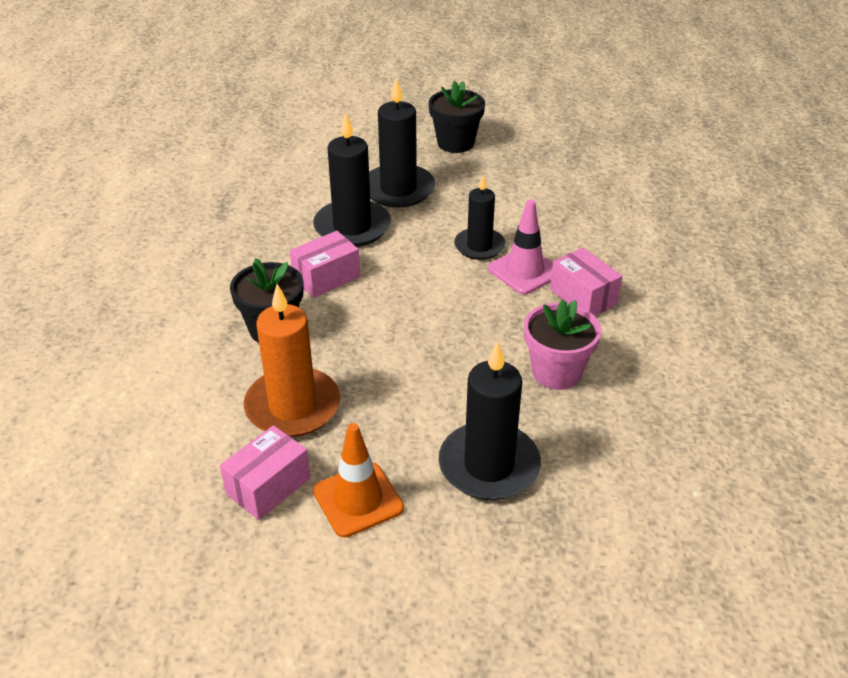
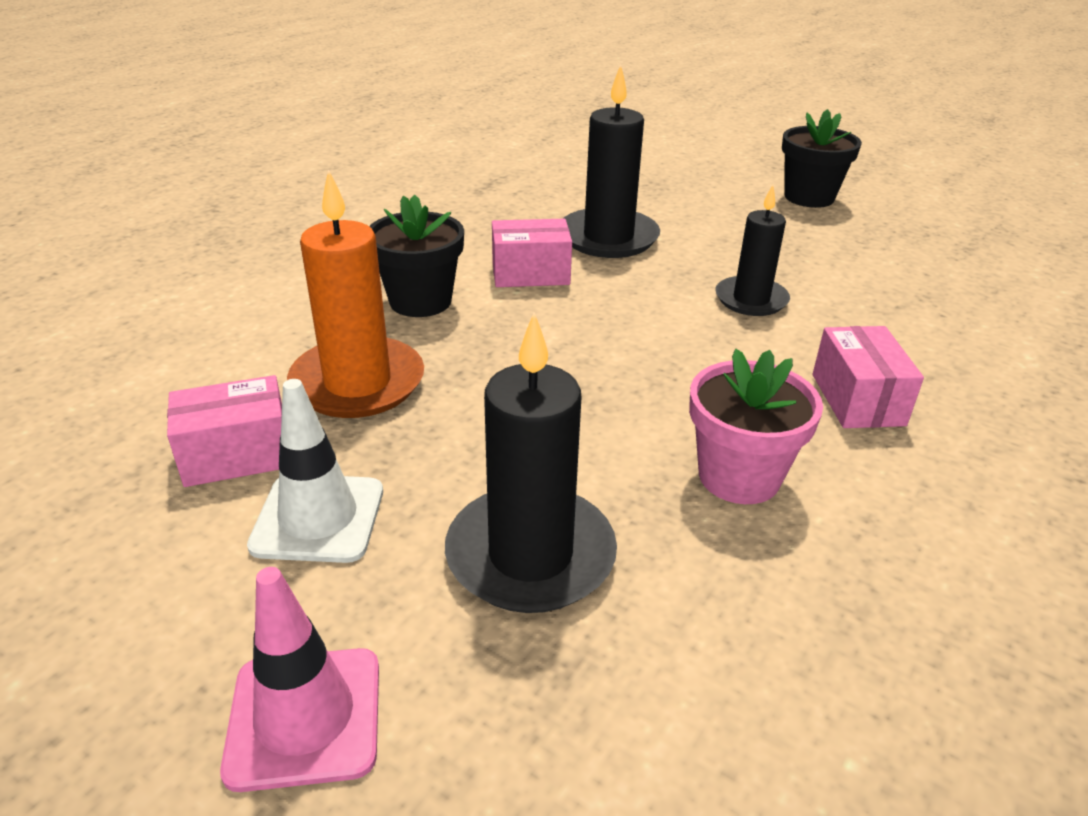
camera: 30 degrees right, 5 degrees down
(358, 499) = (318, 518): orange traffic cone -> white traffic cone
(398, 189) = (697, 220): black candle -> none
(524, 271) = (792, 343): pink traffic cone -> pink traffic cone (305, 717)

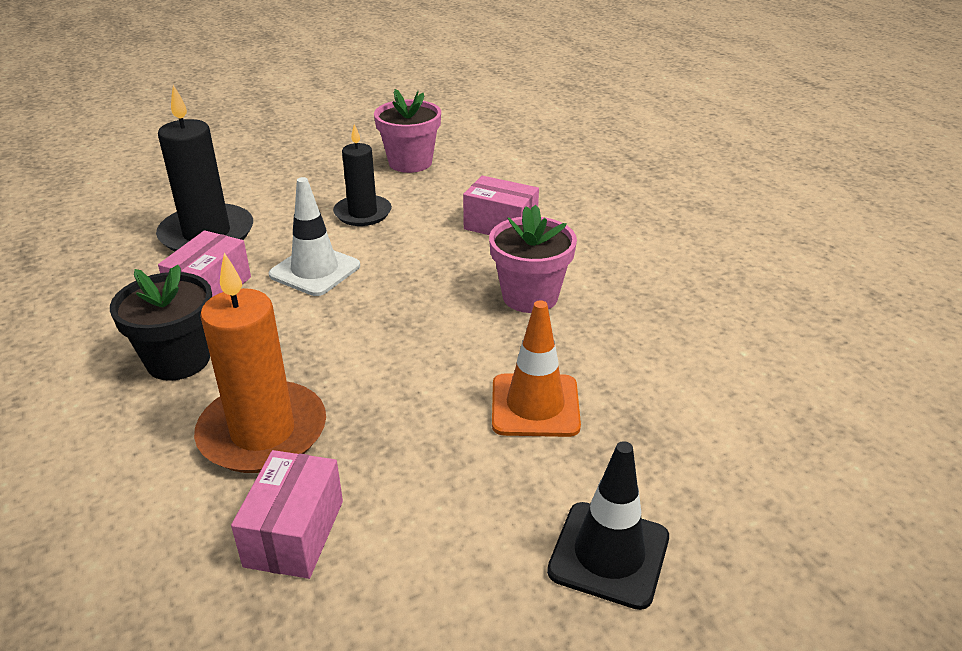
camera: 60 degrees left, 0 degrees up
(305, 717) = (609, 554): pink traffic cone -> black traffic cone
(318, 518) = (418, 500): white traffic cone -> white traffic cone (315, 270)
(530, 555) = (535, 405): black candle -> orange traffic cone
(809, 197) = (269, 136): black flower pot -> none
(892, 289) = (410, 162): none -> pink flower pot

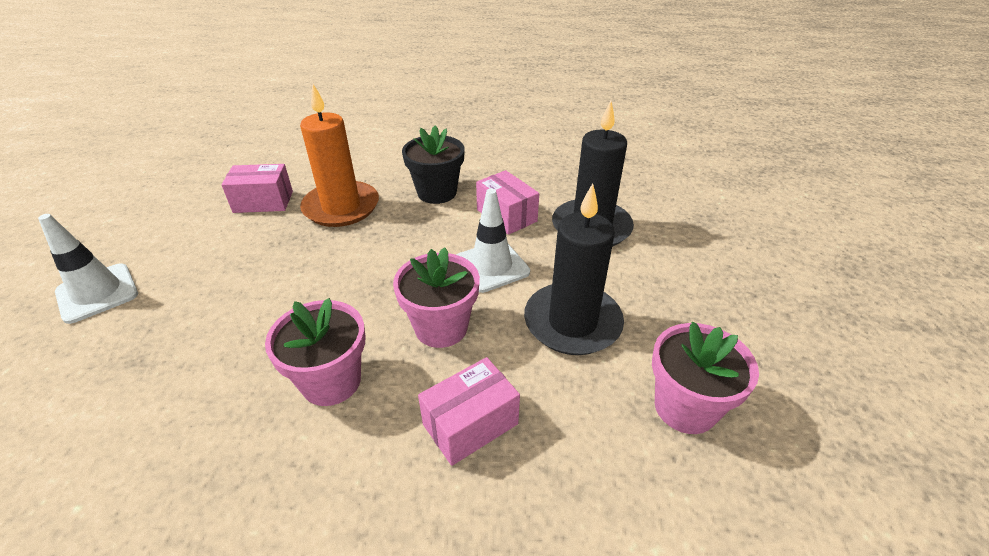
camera: 120 degrees right, 5 degrees up
(294, 533) = (263, 202): pink box -> pink box turned 45 degrees counterclockwise
(363, 213) = (572, 322): black candle -> black candle, size x1.55
(422, 268) = (441, 327): none -> pink flower pot
(535, 405) = (221, 318): orange traffic cone -> none
(609, 554) = (97, 293): black traffic cone -> white traffic cone

